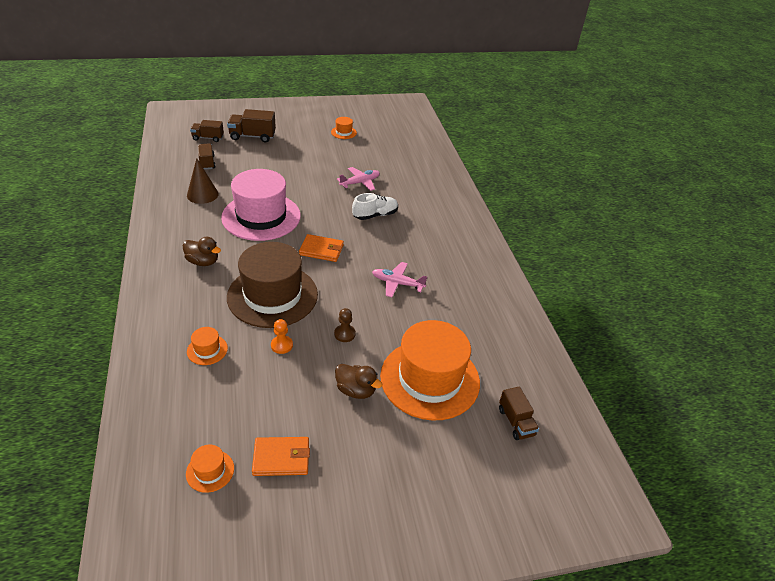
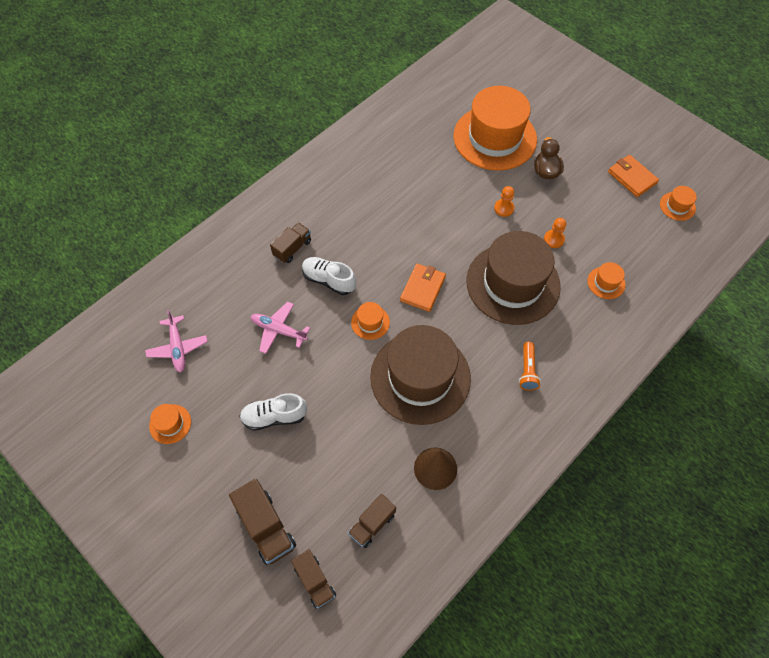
camera: 120 degrees left, 20 degrees up
(203, 262) = (527, 370): brown duck -> orange flashlight
(261, 216) = (420, 377): pink hat -> brown hat
(306, 160) = (274, 417): none -> white shoe
(321, 250) = (423, 289): orange wallet -> orange wallet turned 45 degrees clockwise
(323, 216) = (370, 322): none -> orange hat
(344, 334) = (504, 208): brown pawn -> orange pawn
(397, 283) = (414, 208): pink plane -> pink plane (178, 347)
(516, 422) = (486, 81): brown truck -> brown truck (292, 248)

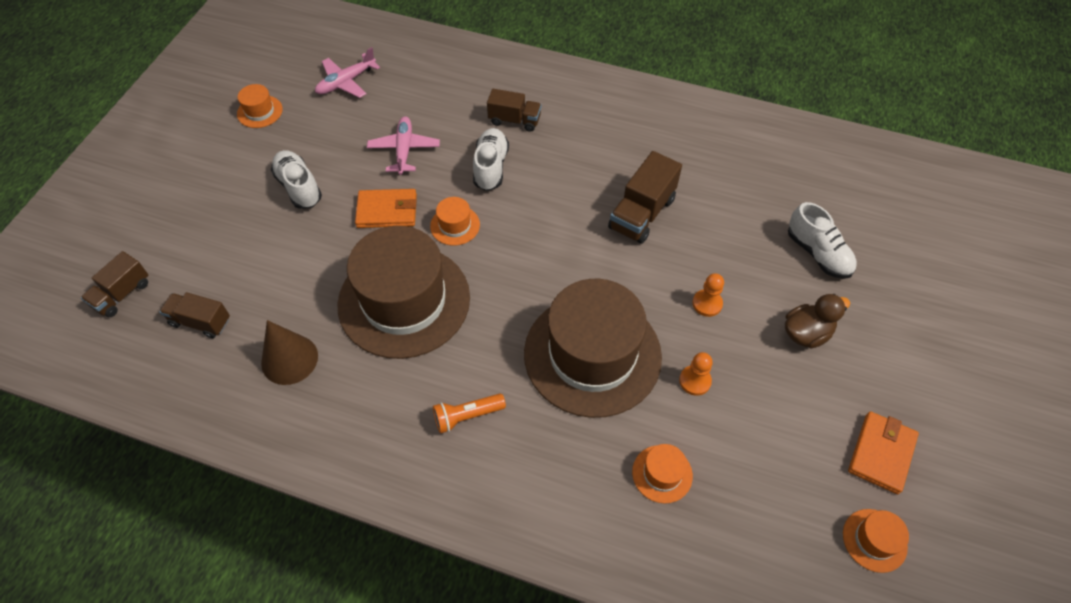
camera: 65 degrees right, 5 degrees down
(266, 527) = (171, 230): brown truck -> brown truck (642, 213)
(423, 289) = (529, 259): orange wallet -> orange wallet (387, 211)
(495, 138) = (818, 253): orange hat -> white shoe

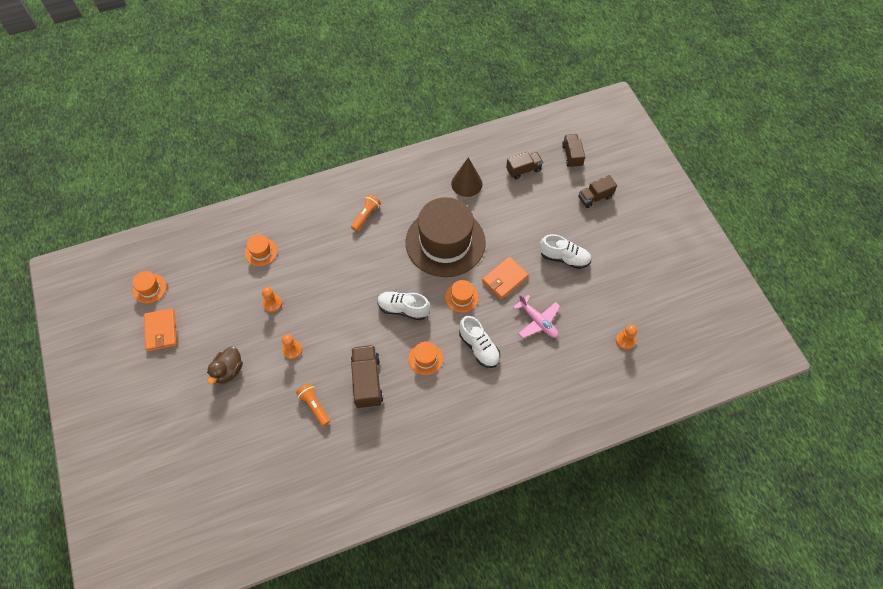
camera: 140 degrees right, 5 degrees up
(260, 111) = (644, 283): orange hat -> orange hat (425, 358)
(346, 82) = (625, 340): pink plane -> orange pawn
(514, 120) = (498, 392): brown truck -> brown truck (595, 197)
(592, 354) = (332, 281): brown hat -> none
(721, 228) = (314, 406): none -> orange flashlight
(818, 253) = (246, 430): white shoe -> white shoe (403, 309)

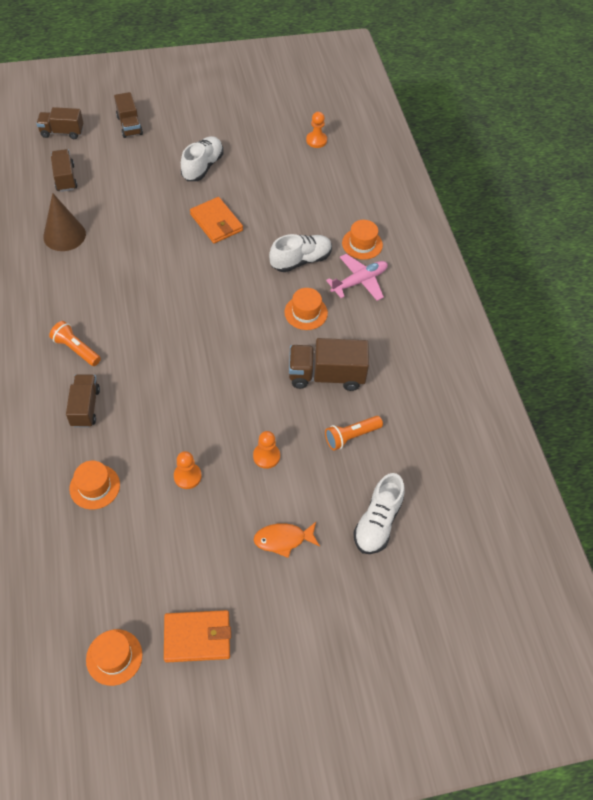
camera: 85 degrees left, 5 degrees down
(228, 371) = (283, 539): brown duck -> orange fish
(320, 232) = (85, 407): none -> brown truck
(403, 309) = (233, 326): white shoe -> white shoe (377, 522)
(445, 242) = (147, 270): brown hat -> none
(462, 297) = (231, 266): orange hat -> orange hat (362, 244)
(538, 321) = (278, 204): pink plane -> pink plane (359, 281)

